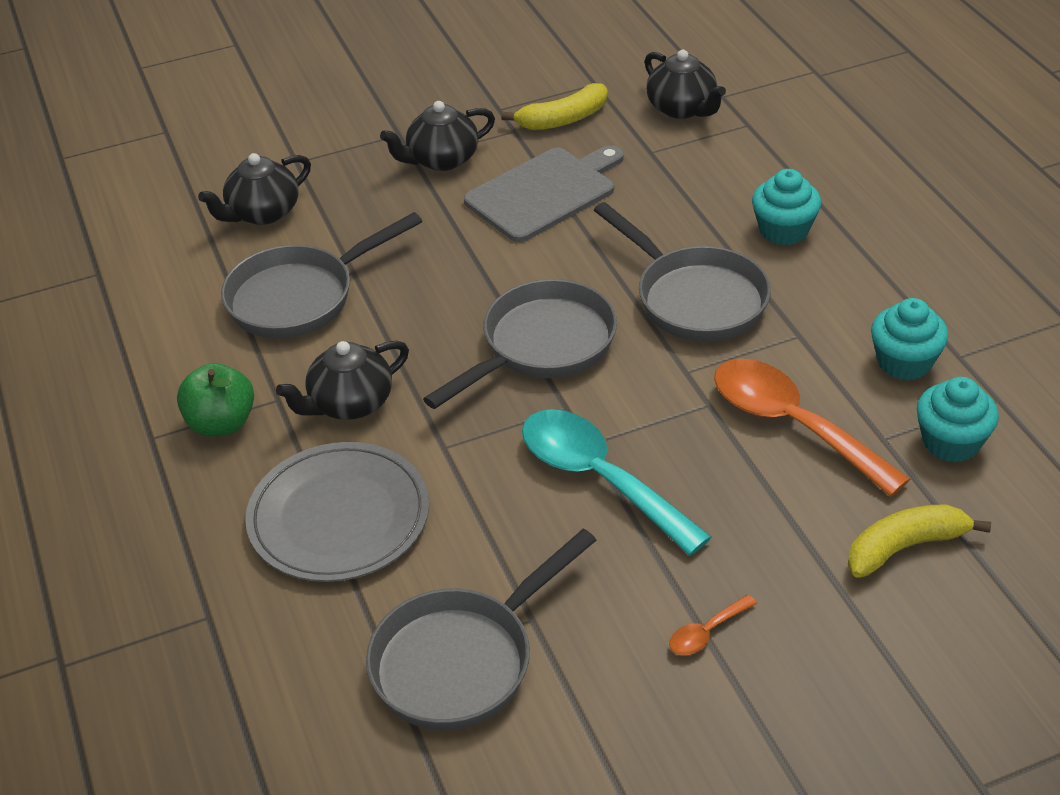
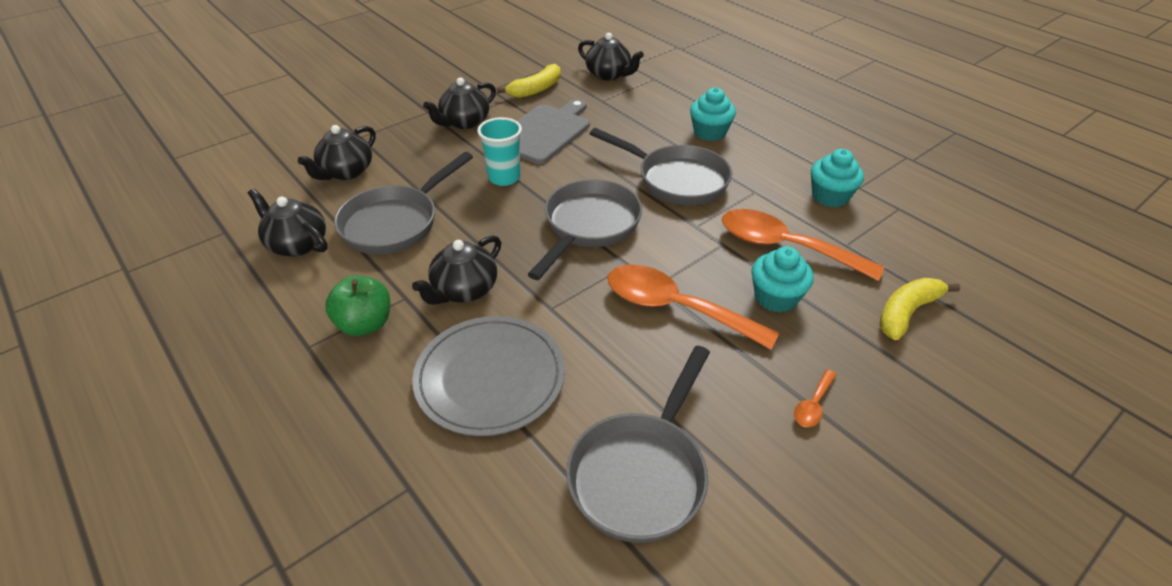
camera: 20 degrees left, 0 degrees up
(175, 305) = (297, 244): none -> black teapot
(461, 255) = (504, 178): none -> turquoise cup
(600, 479) = (676, 308): turquoise spoon -> orange spoon
(951, 442) = (890, 239): turquoise cupcake -> turquoise cupcake (776, 297)

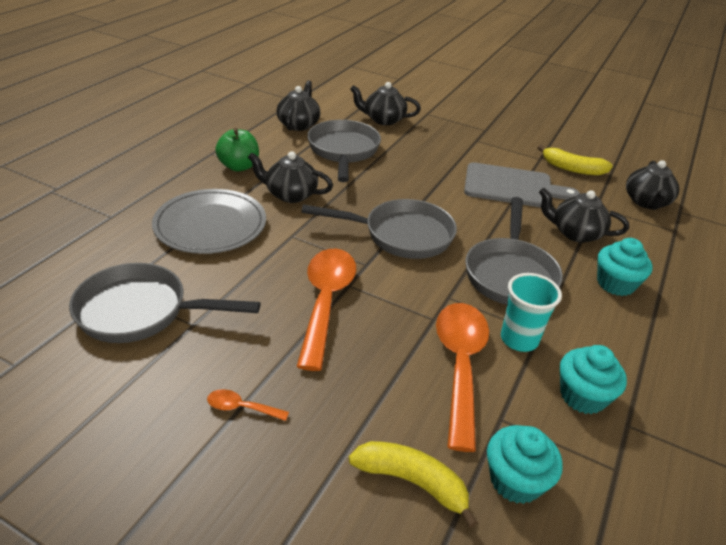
camera: 65 degrees right, 5 degrees down
(395, 223) = (343, 151): grey pan -> grey pan turned 75 degrees clockwise
(464, 122) = (487, 148): black teapot -> black teapot (575, 233)
(504, 178) = (431, 182): turquoise cup -> turquoise cup (519, 339)
(776, 297) = (376, 366): turquoise cupcake -> turquoise cupcake (515, 480)

